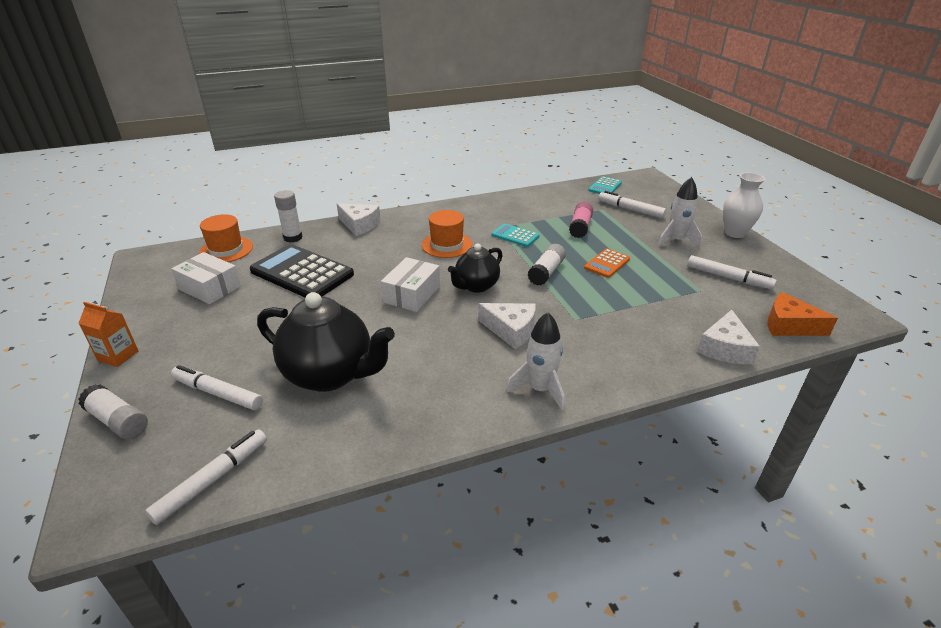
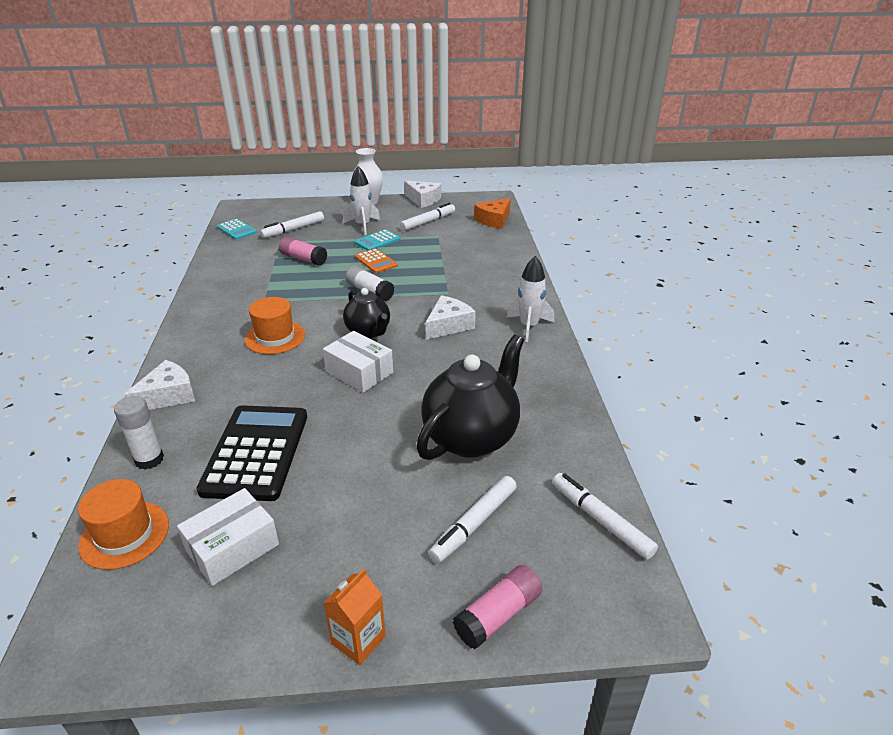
camera: 75 degrees left, 0 degrees up
(118, 421) = (498, 615): white glue stick -> pink glue stick
(302, 273) = (256, 452): black calculator -> black calculator turned 135 degrees clockwise
(515, 236) = (291, 294): turquoise calculator -> turquoise calculator (377, 241)
(724, 348) = (509, 247): white cheese -> white cheese (423, 200)

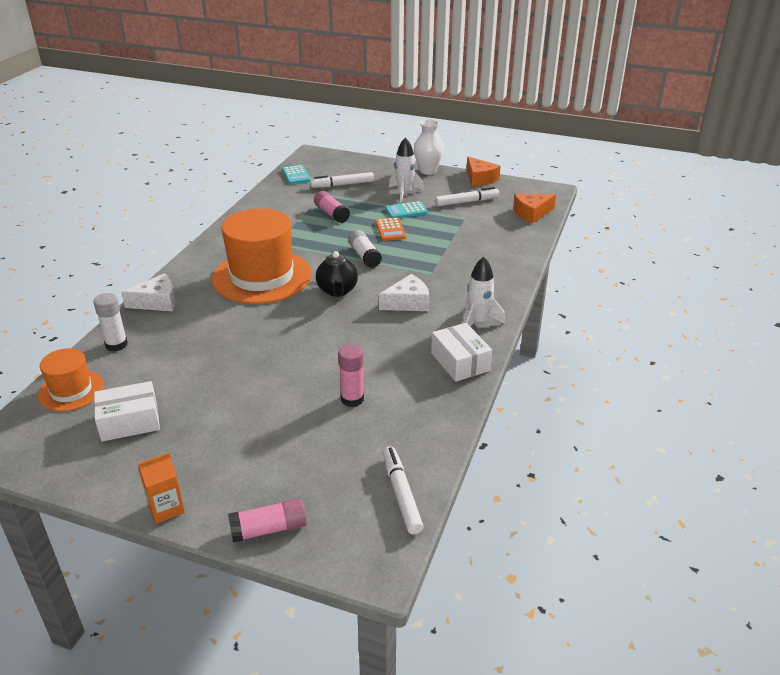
camera: 25 degrees right, 0 degrees up
(256, 452) = (188, 361): black calculator -> none
(275, 337) = (262, 276): orange hat -> orange hat, size x1.91
(359, 372) = (305, 322): white box -> white box (460, 362)
(423, 200) = (479, 179): white cheese -> orange cheese
(471, 437) = (352, 399): black teapot -> pink glue stick
(474, 524) = (302, 463): white marker -> none

